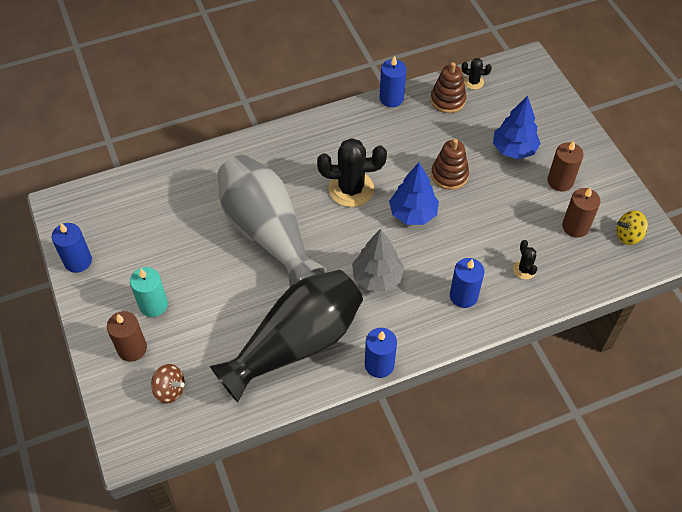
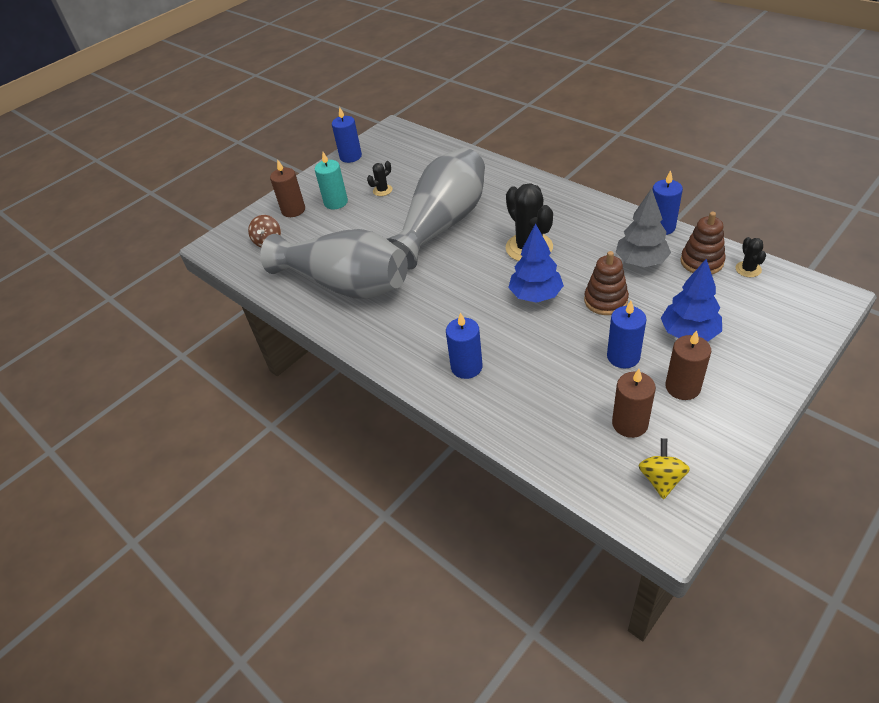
camera: 70 degrees right, 10 degrees down
(296, 343) = (345, 284): black vase -> grey vase
(377, 278) = (444, 302): grey tree -> grey tree (641, 262)
(379, 365) = (353, 341): blue candle -> blue candle (623, 356)
(524, 269) = (534, 401): black cactus -> black cactus (382, 190)
(628, 235) = (661, 479): yellow spinning top -> yellow spinning top turned 45 degrees clockwise

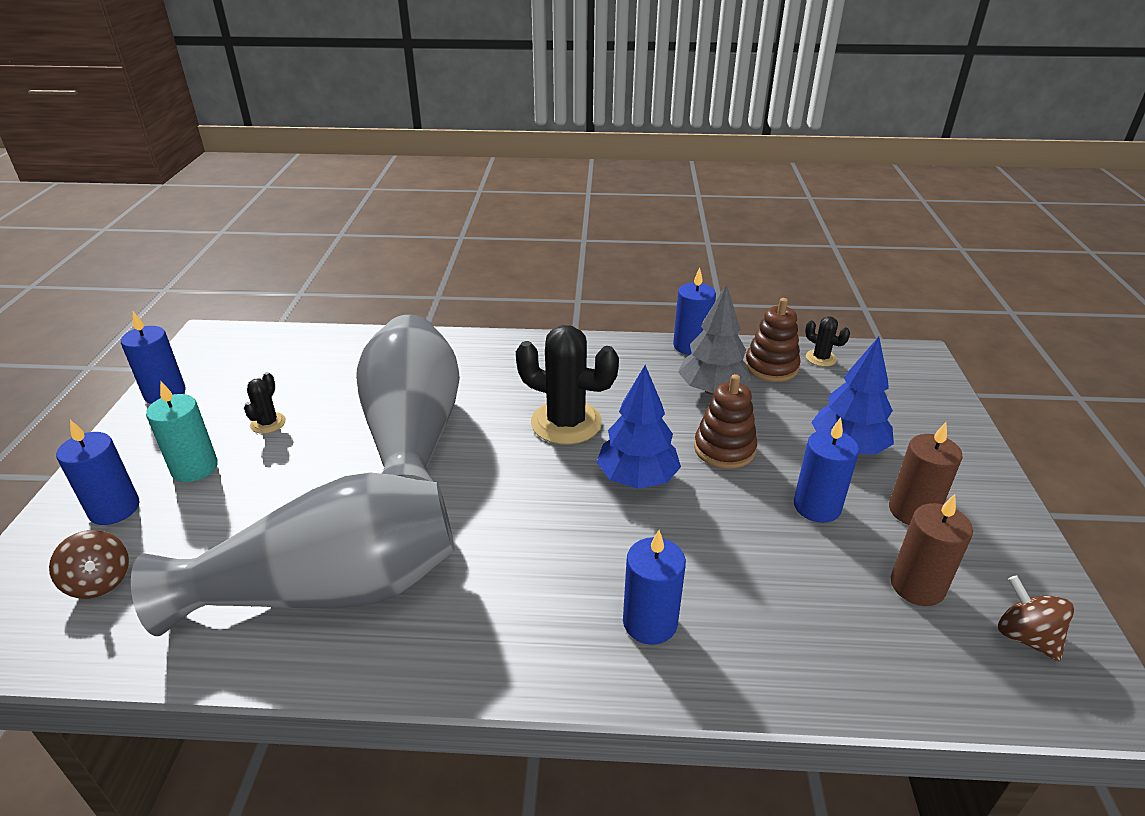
camera: 45 degrees left, 10 degrees down
(293, 210) = (114, 509): brown candle -> blue candle
(661, 479) = (1025, 637): yellow spinning top -> brown spinning top

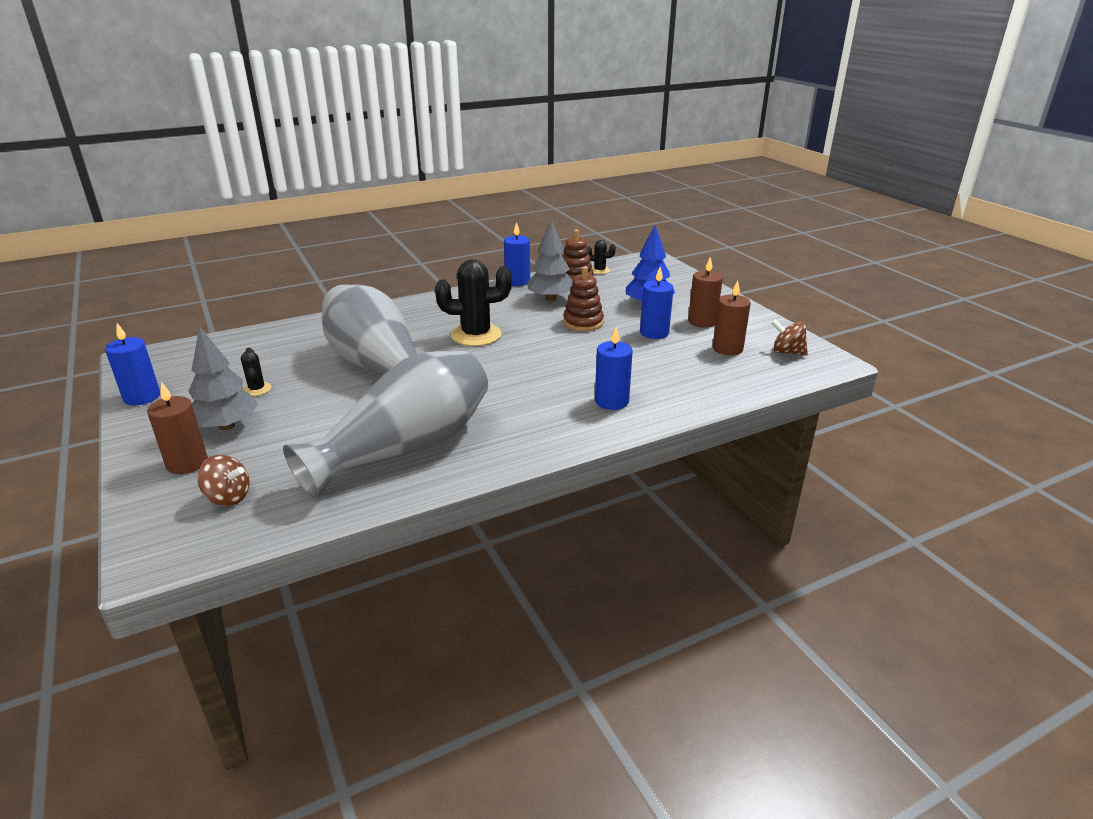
camera: 30 degrees left, 5 degrees down
(114, 509) = (187, 463): blue candle -> brown candle
(194, 468) = (226, 426): turquoise candle -> grey tree
(637, 478) = (546, 348): blue tree -> none

